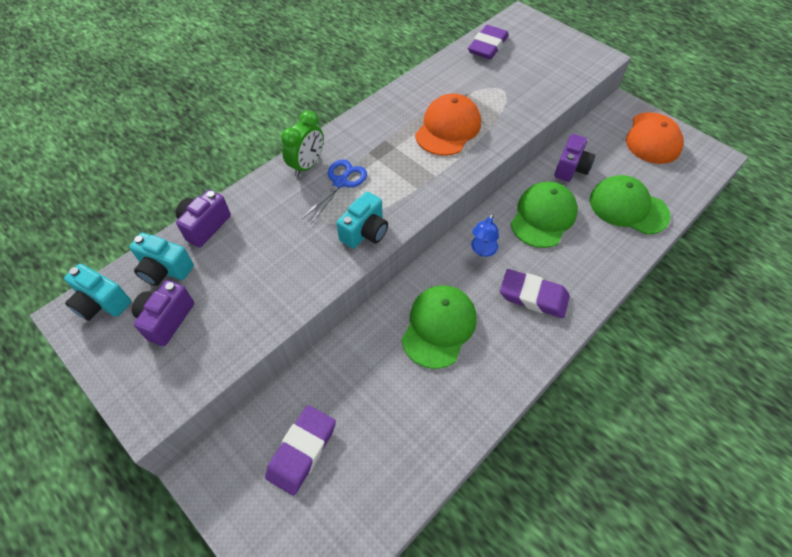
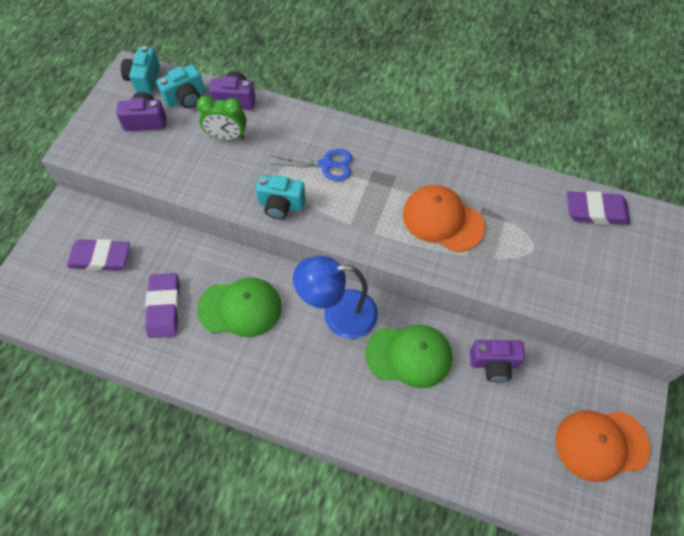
camera: 65 degrees right, 5 degrees up
(165, 270) = (186, 98): turquoise camera -> turquoise camera turned 120 degrees counterclockwise
(307, 165) = (332, 133): green clock -> green clock (227, 137)
(448, 128) = (442, 220): orange cap -> orange cap turned 150 degrees counterclockwise
(482, 250) = (338, 314): blue lamp -> blue lamp, size x1.95
(533, 296) = (306, 375): purple eraser -> purple eraser (164, 307)
(628, 207) = (469, 438): green cap -> none

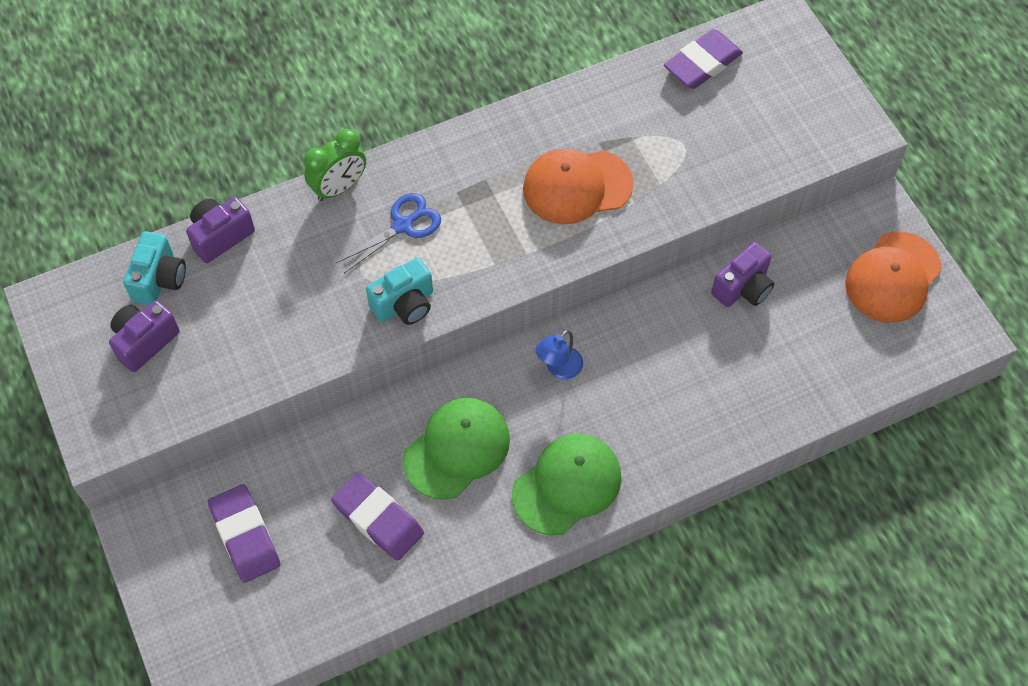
camera: 45 degrees left, 0 degrees up
(100, 257) = (245, 536): purple eraser -> purple eraser turned 75 degrees counterclockwise
(144, 80) = (81, 299): turquoise camera -> none
(227, 137) = (261, 283): green clock -> green clock (339, 187)
(338, 314) = (559, 368): blue lamp -> blue lamp, size x0.51
(409, 355) = (663, 347): green cap -> green cap (567, 485)

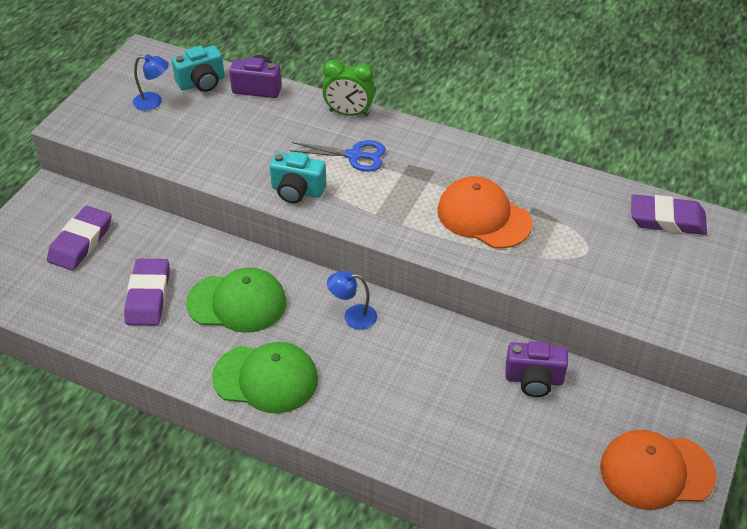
camera: 50 degrees right, 15 degrees down
(145, 342) = (153, 102): purple camera -> blue lamp

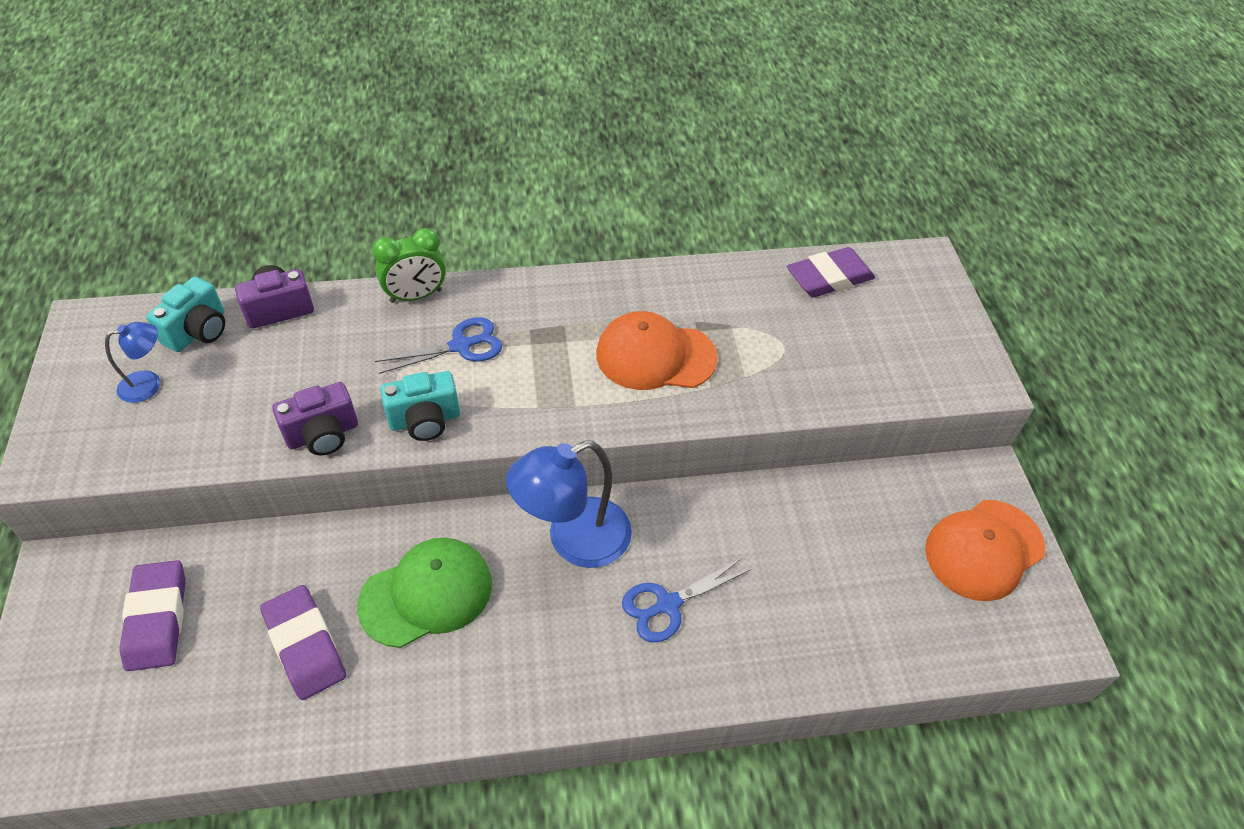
camera: 35 degrees left, 5 degrees up
(266, 378) = (529, 672): green cap -> none
(353, 317) = (574, 540): blue lamp -> blue lamp, size x1.95
(385, 385) = (667, 604): none -> blue scissors
(534, 380) = (807, 513): purple camera -> purple camera (323, 434)

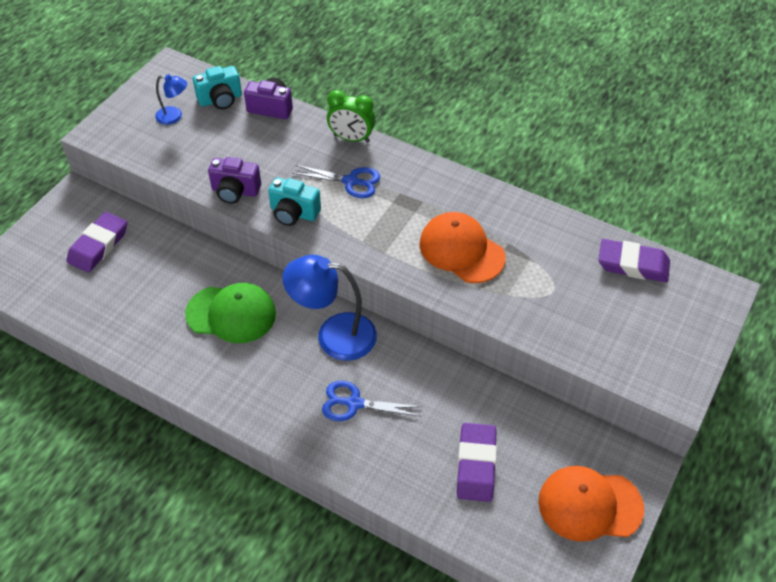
camera: 40 degrees right, 0 degrees up
(305, 645) = (152, 302): purple eraser -> purple eraser (476, 465)

